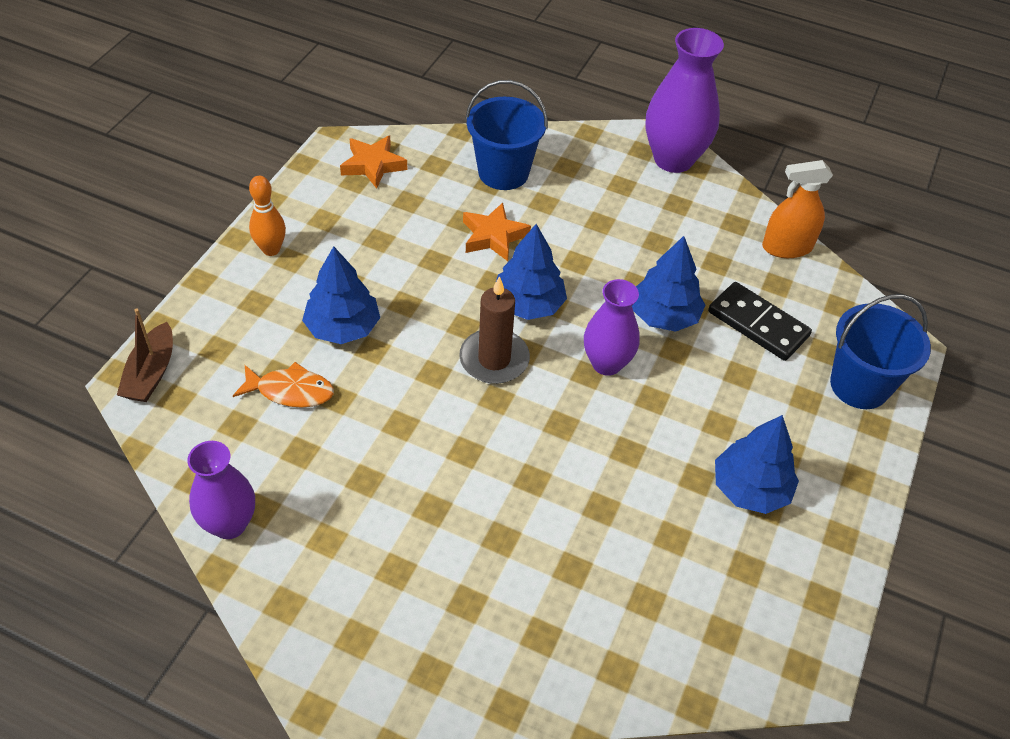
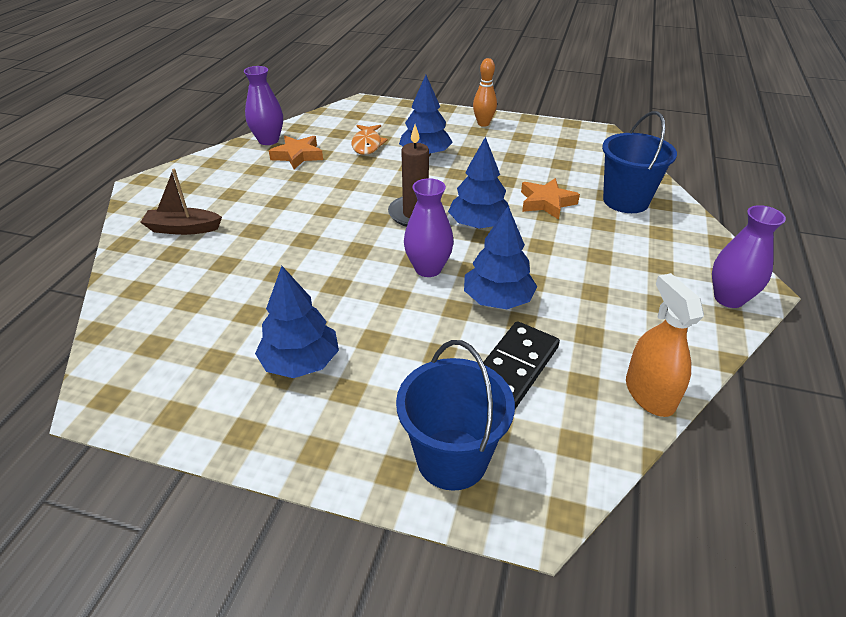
camera: 85 degrees right, 10 degrees down
(151, 373) = (371, 106): brown boat -> brown boat (183, 229)
(373, 165) = (589, 146): orange star -> orange star (298, 156)
(673, 159) = (729, 298): purple vase -> purple vase, size x0.65

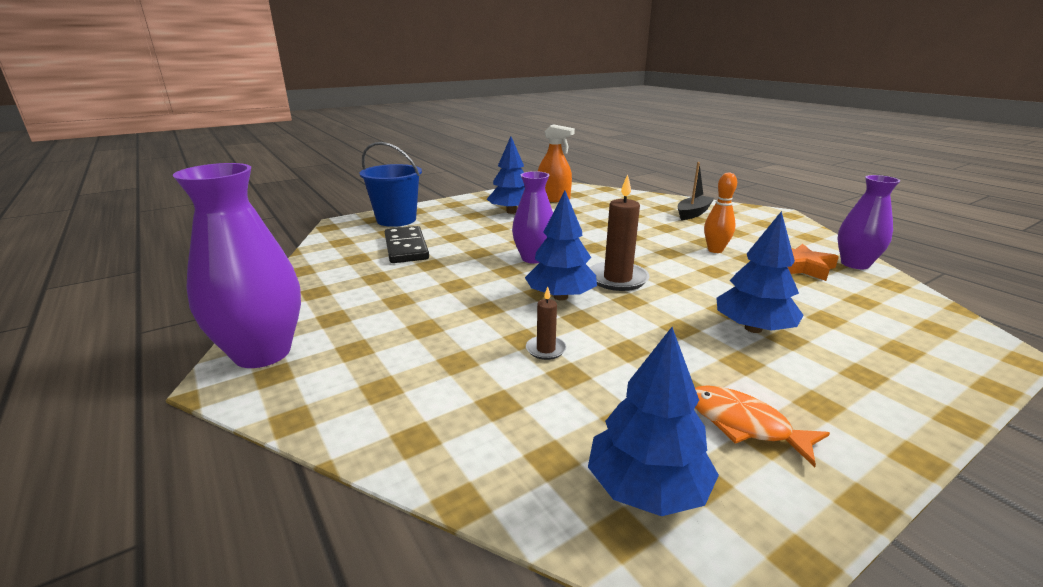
camera: 130 degrees right, 15 degrees down
(183, 229) = (693, 213): brown boat -> black boat
(367, 144) = (811, 305): orange fish -> orange fish (744, 424)
(483, 124) = (852, 424): orange bowling pin -> orange bowling pin (715, 250)
(497, 299) = (462, 265): blue tree -> blue tree (647, 488)
(546, 202) = (546, 349): orange star -> brown candle
(626, 201) = (466, 410): blue bucket -> none
(649, 394) = (310, 270): orange spray bottle -> orange spray bottle (553, 199)
(729, 298) = (262, 353): purple vase -> purple vase, size x1.53

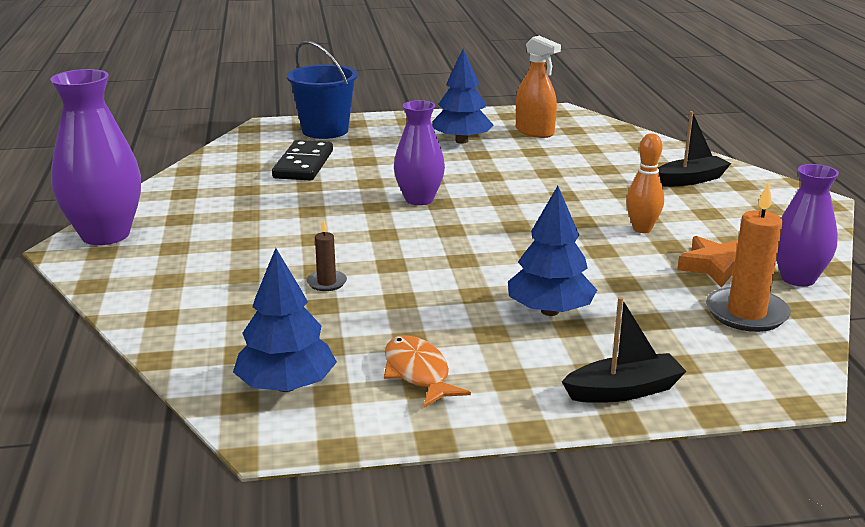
camera: 25 degrees right, 0 degrees up
(560, 297) = (397, 242): blue tree -> none
(617, 279) = (479, 237): brown candle -> none
(871, 296) = (746, 313): none -> orange candle
(911, 387) = (623, 391): none -> black boat

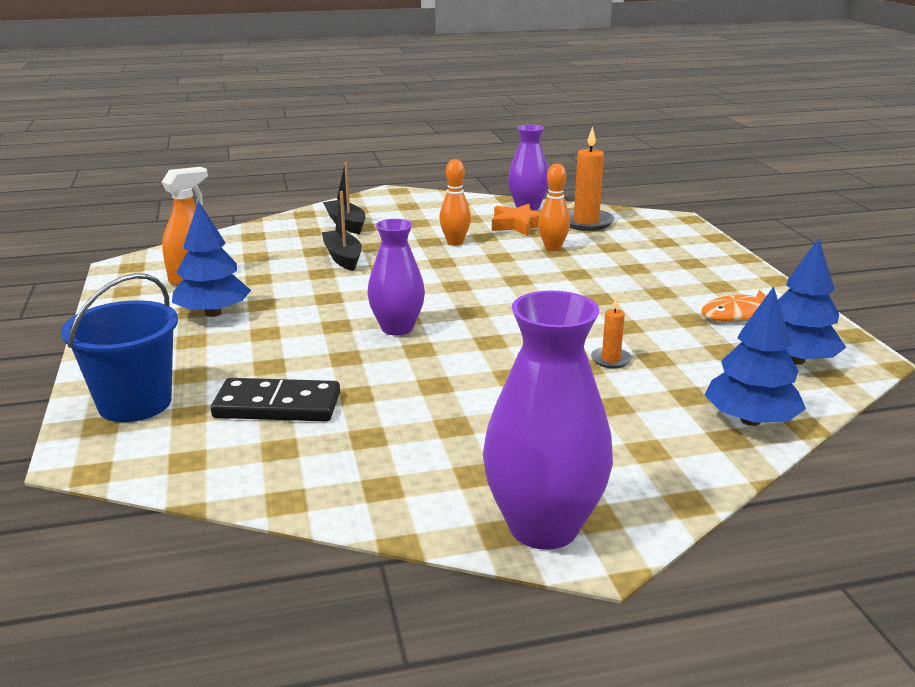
camera: 95 degrees left, 0 degrees up
(326, 283) = (610, 360): brown candle -> orange candle
(550, 311) = (614, 274): blue tree -> blue tree (750, 420)
(623, 391) = (709, 256): black boat -> black boat (343, 257)
(634, 281) = (552, 248): none -> orange bowling pin

